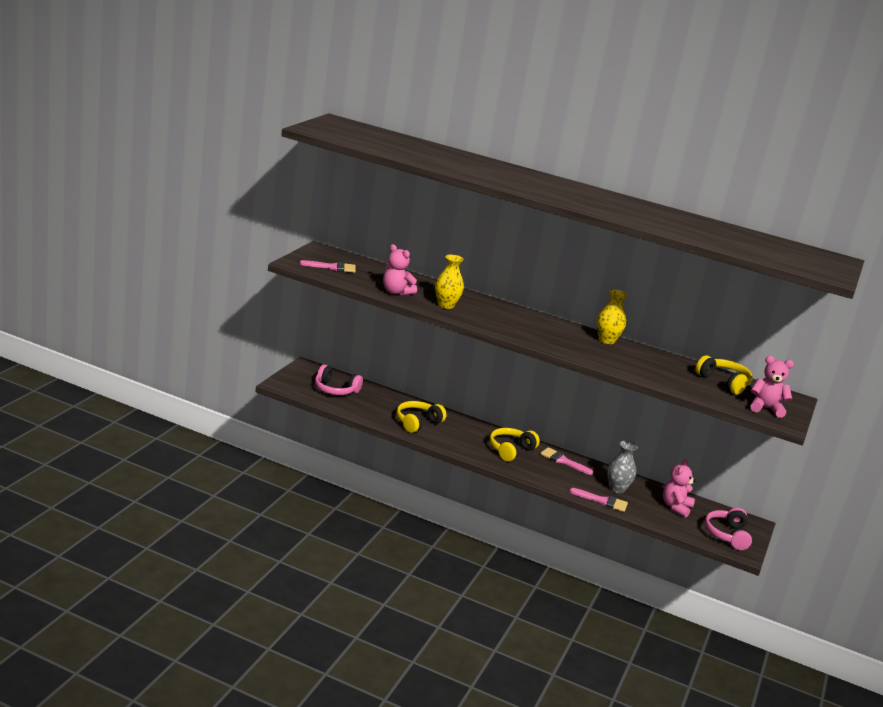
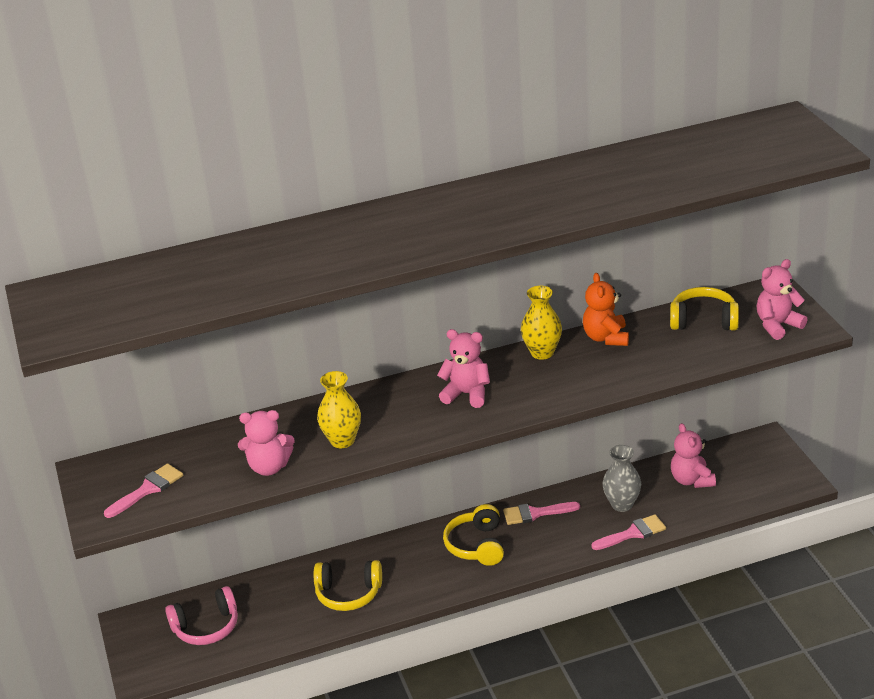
camera: 35 degrees left, 10 degrees up
(417, 423) = (348, 594): yellow headphones -> yellow headphones turned 90 degrees counterclockwise
(537, 328) = (467, 394): none -> pink teddy bear
(653, 356) = (606, 338): none -> orange teddy bear
(727, 535) = (767, 475): pink headphones -> none

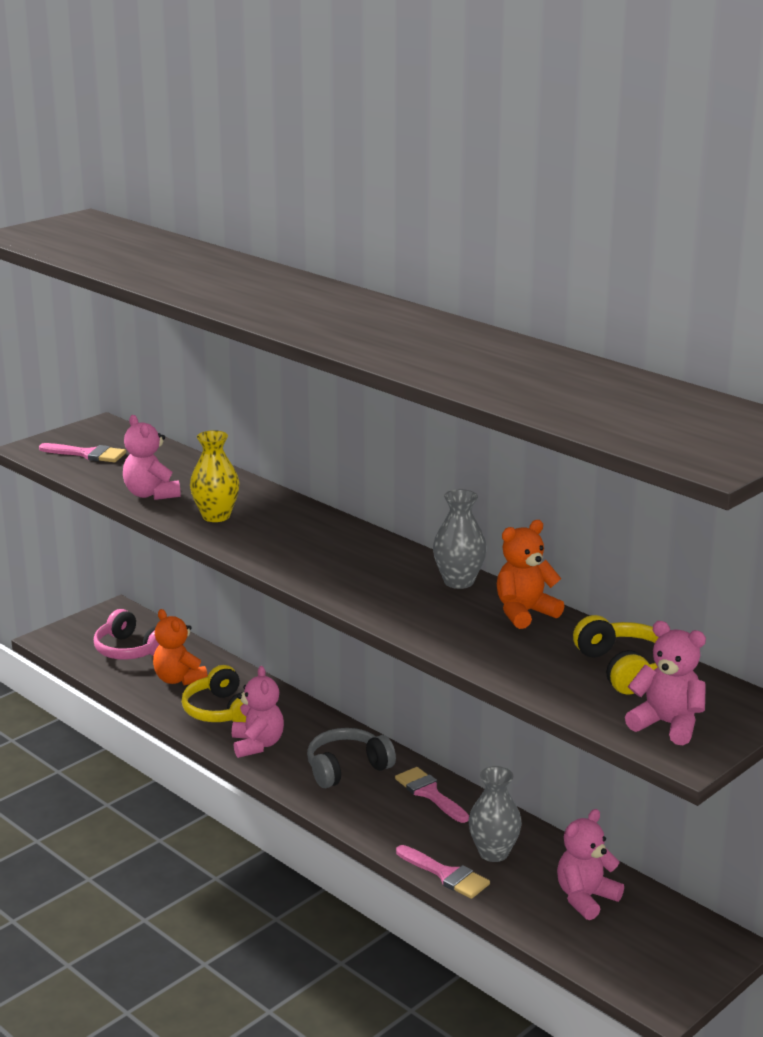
camera: 60 degrees right, 10 degrees down
(279, 607) = (179, 679): none -> orange teddy bear
(467, 394) = (343, 558): pink teddy bear -> pink teddy bear (257, 745)
(476, 545) = (347, 768): yellow headphones -> grey headphones
(542, 352) = (459, 582): yellow vase -> grey vase

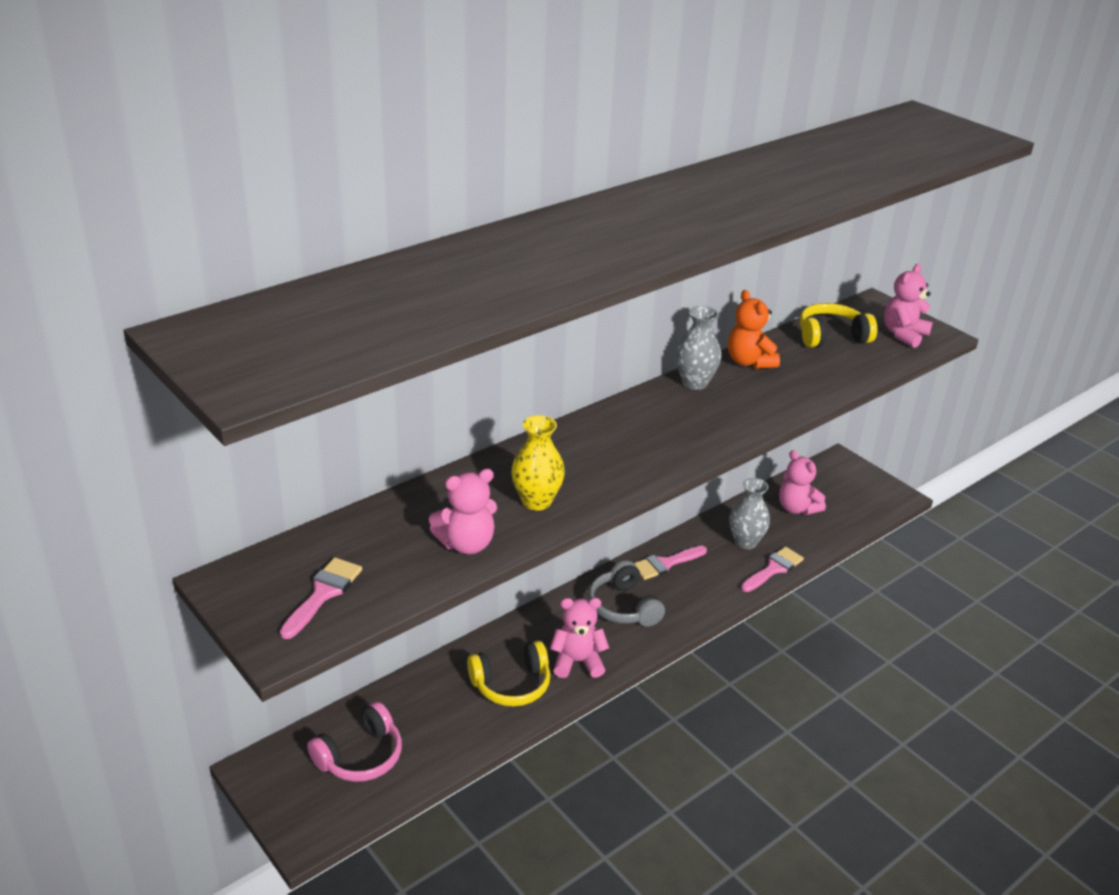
camera: 85 degrees left, 10 degrees up
(179, 679) = (438, 715): orange teddy bear -> none

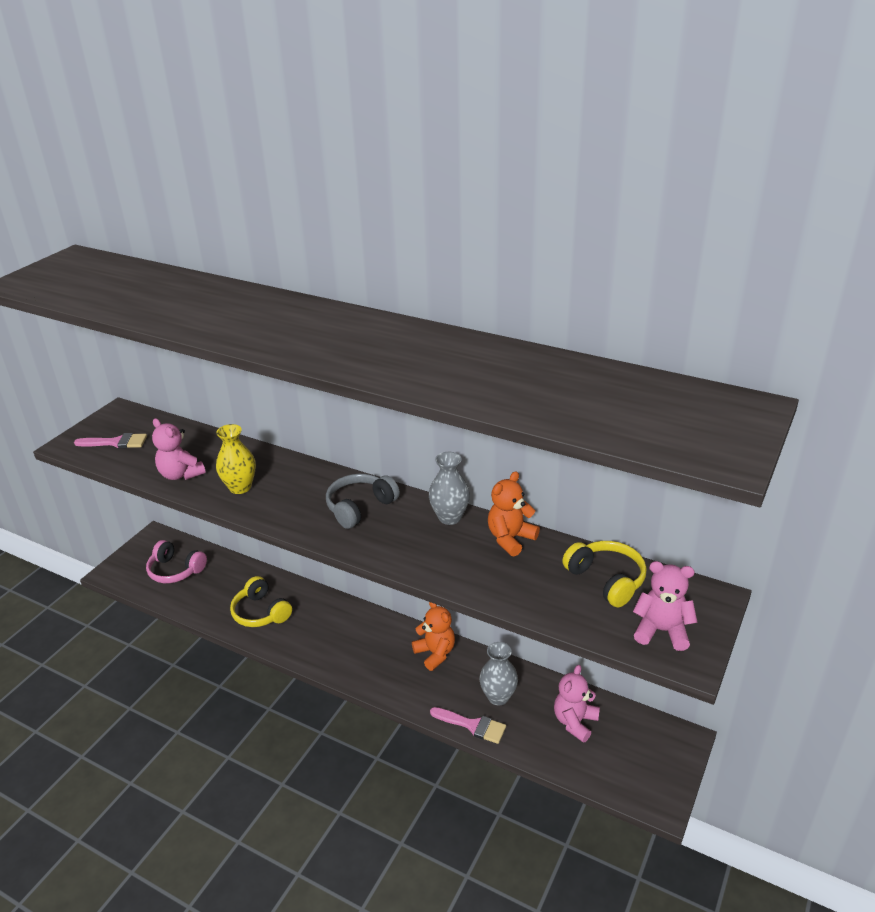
camera: 70 degrees right, 0 degrees up
(577, 662) = (297, 637): pink teddy bear -> none
(623, 607) = (369, 644): grey headphones -> grey headphones (360, 507)
(665, 564) = (435, 653): pink brush -> orange teddy bear

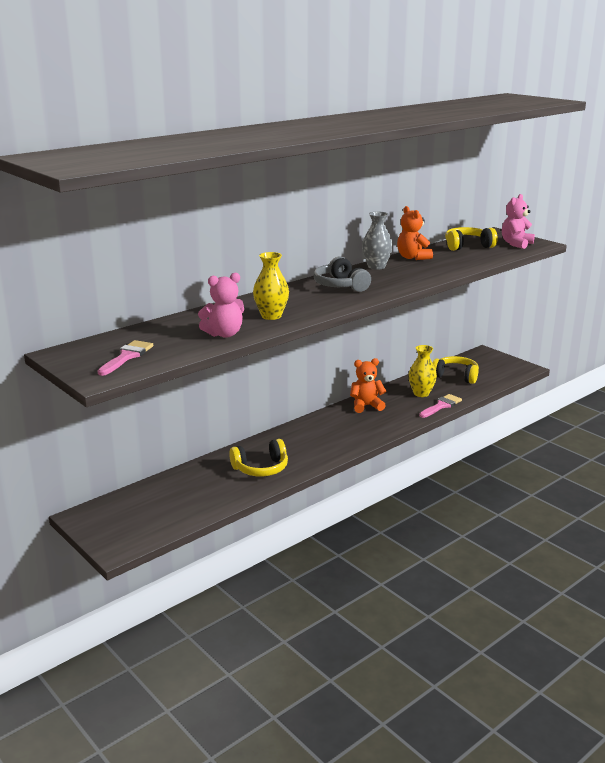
camera: 70 degrees left, 10 degrees down
(175, 570) = (155, 507): pink headphones -> none
(498, 697) = (421, 393): grey vase -> yellow vase
(575, 722) = (455, 376): pink teddy bear -> yellow headphones

